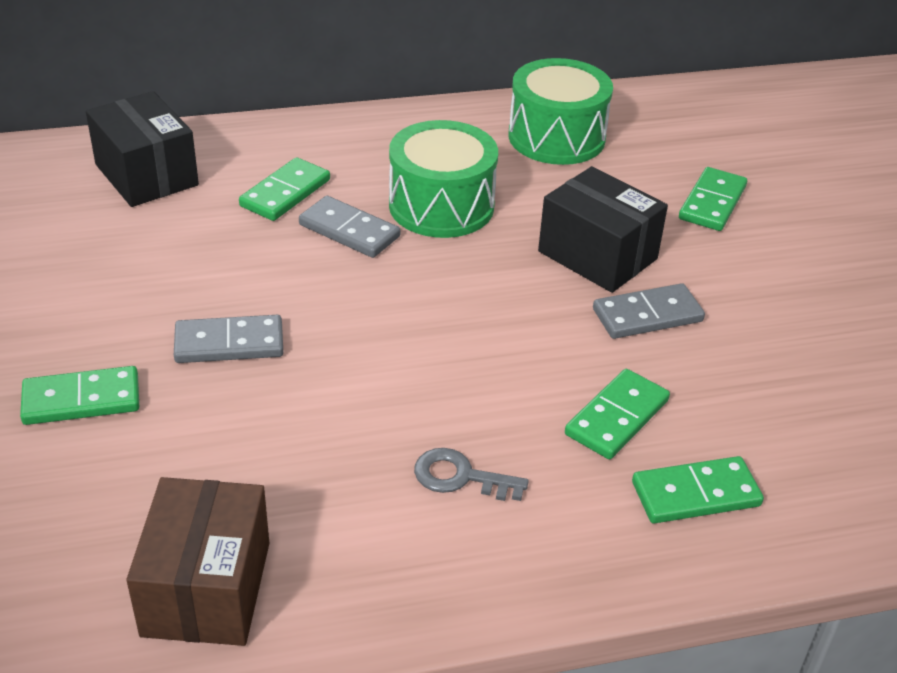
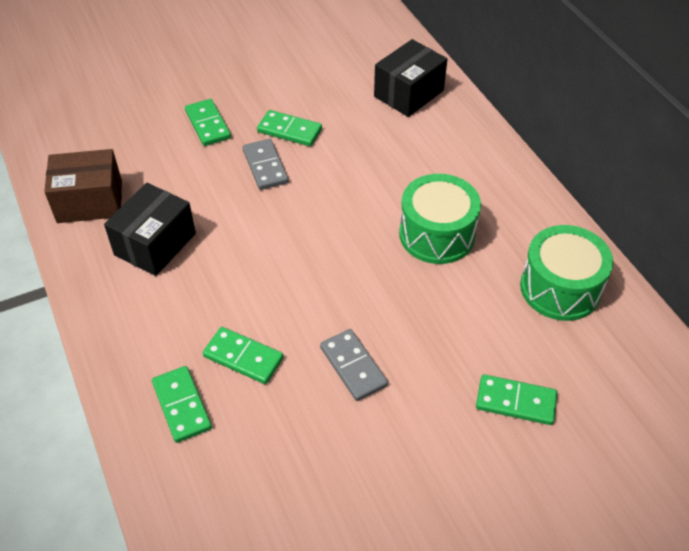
camera: 80 degrees right, 10 degrees up
(285, 193) = (417, 156): green domino -> green domino (289, 130)
(349, 231) = (389, 194): grey domino -> none
(460, 477) = (178, 286): grey key -> none
(597, 255) = (413, 330): black box -> black box (155, 244)

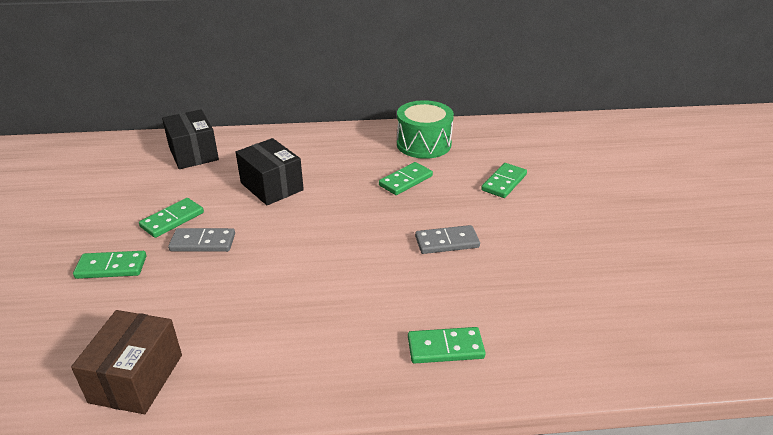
camera: 70 degrees left, 15 degrees down
(155, 244) = (241, 334): black box -> black box (271, 186)
(243, 357) = (410, 299): green domino -> green domino (405, 181)
(437, 234) = (346, 176): green drum -> none

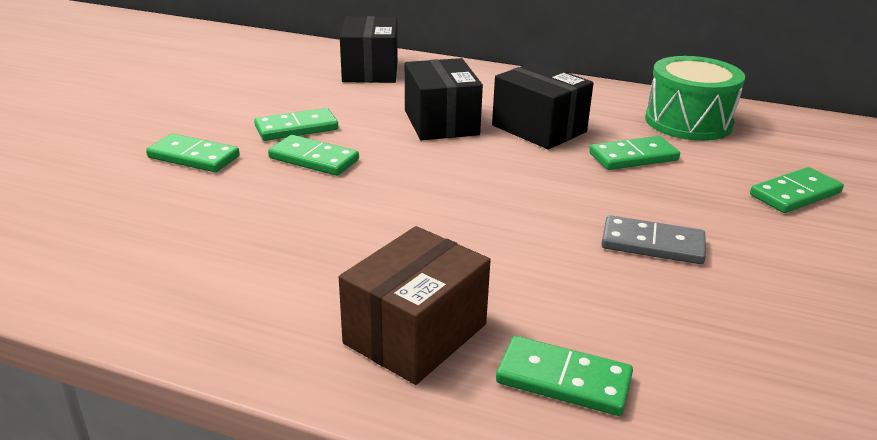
camera: 25 degrees right, 5 degrees down
(136, 378) = (128, 276): brown box -> brown box (415, 334)
(203, 242) = (313, 159): grey domino -> green domino
(338, 174) = (539, 129): none -> black box

